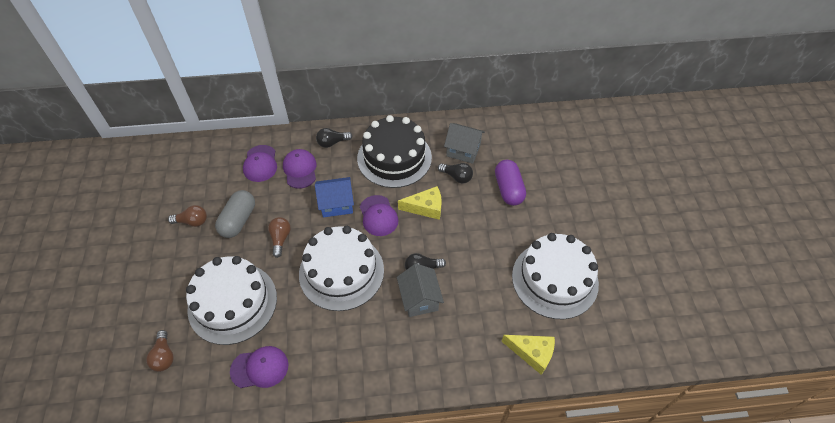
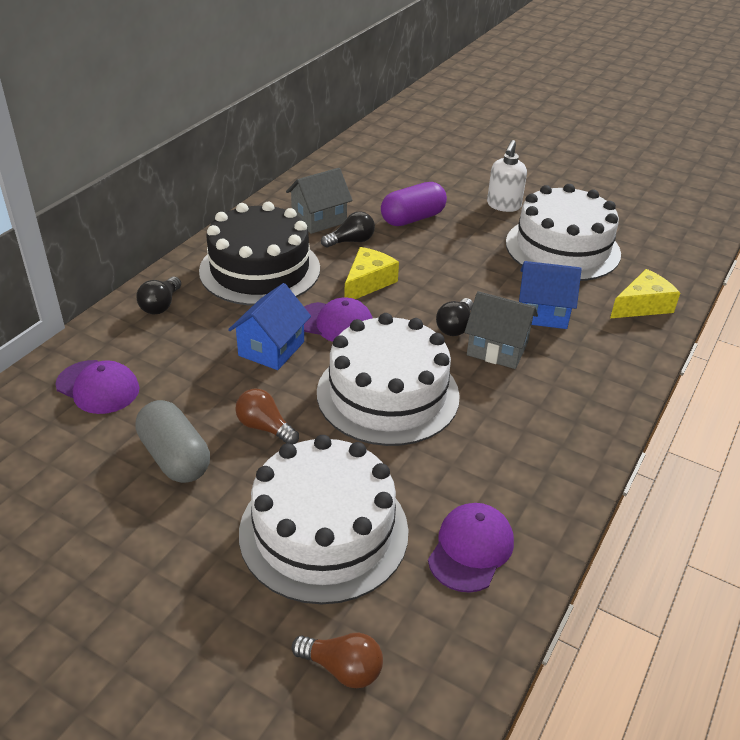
camera: 55 degrees left, 15 degrees down
(192, 221) = (106, 514): brown light bulb -> none
(300, 170) = (166, 354): purple cap -> none
(473, 303) = (542, 313): none -> blue house
(508, 189) = (412, 218): purple capsule -> purple capsule turned 60 degrees counterclockwise
(571, 224) = (503, 206): none -> white soap dispenser

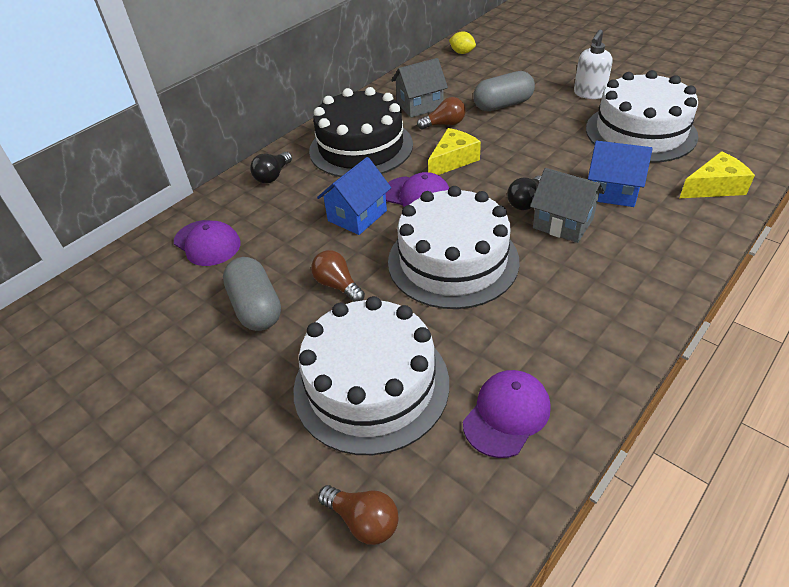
camera: 15 degrees right, 5 degrees up
(351, 241) = (444, 124): black light bulb -> brown light bulb
(356, 156) = (462, 52): none -> yellow lemon
(412, 218) = (503, 105): purple capsule -> grey capsule

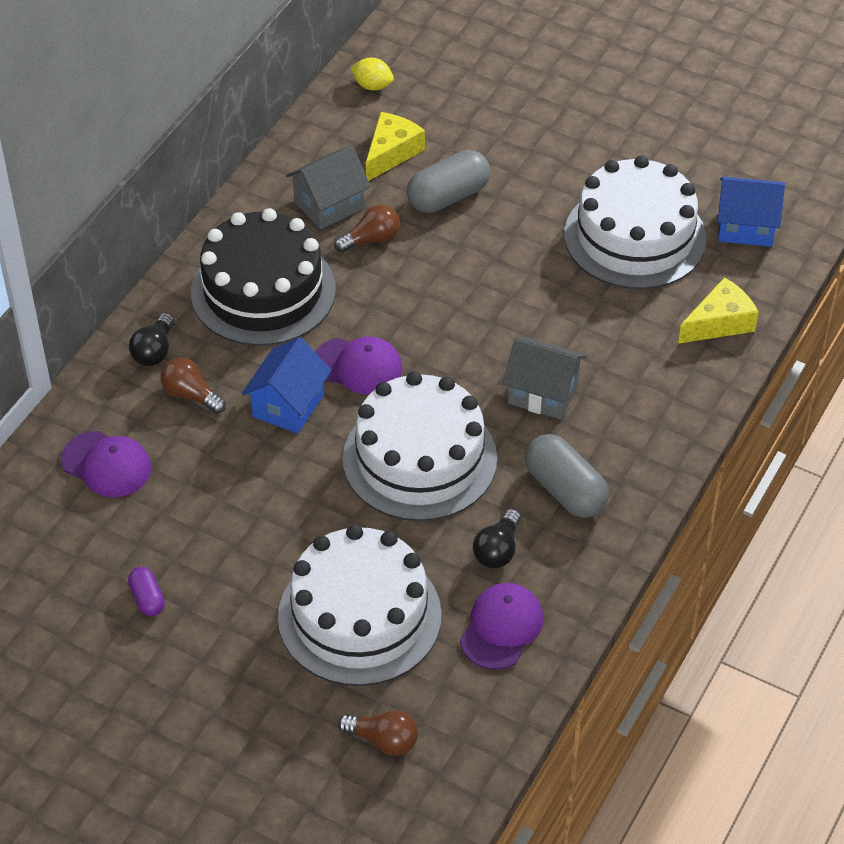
camera: 15 degrees left, 5 degrees up
(192, 346) = (147, 598): none -> purple capsule
(256, 307) = (203, 544): grey capsule -> grey capsule (565, 490)
(337, 285) = (291, 505): brown light bulb -> brown light bulb (191, 395)
(453, 160) = (394, 304): yellow cheese -> yellow cheese (391, 153)
(526, 202) = (496, 365): black light bulb -> black light bulb (497, 550)
(589, 94) = (566, 167): white soap dispenser -> none
(612, 191) = (599, 340): blue house -> blue house (745, 227)

